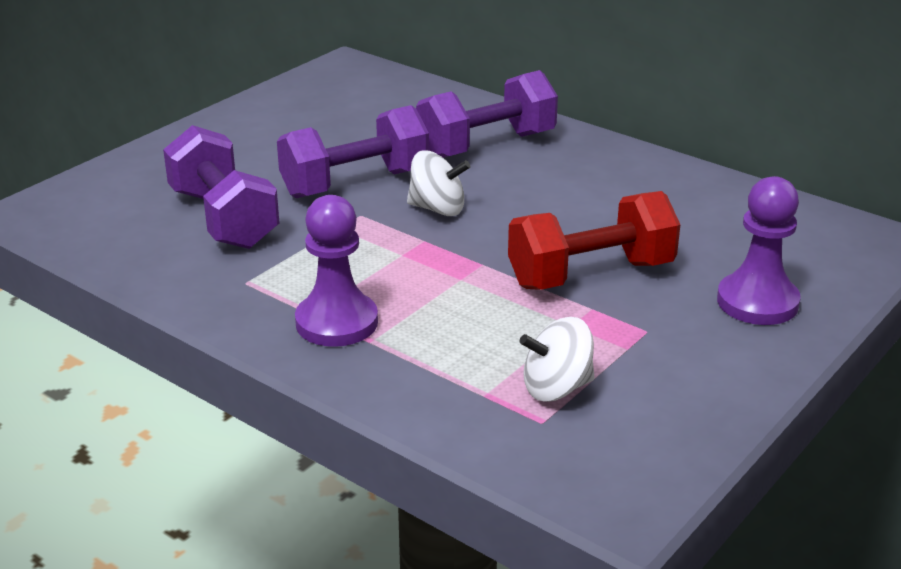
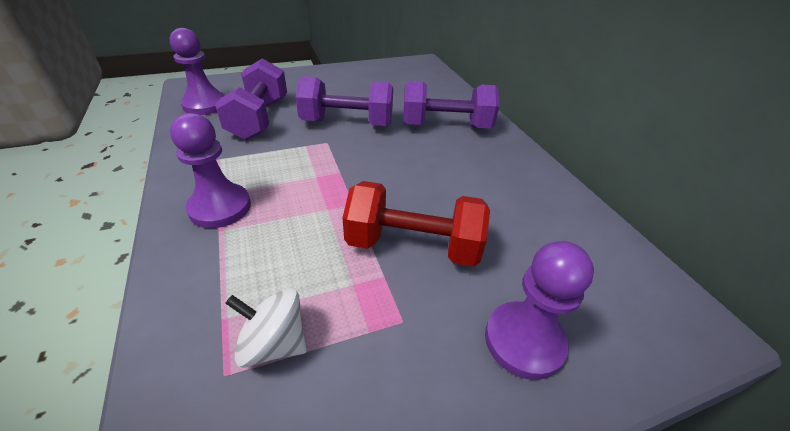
camera: 30 degrees right, 10 degrees up
(108, 229) = (205, 105): none -> purple pawn
(437, 209) = (372, 155): white spinning top -> none

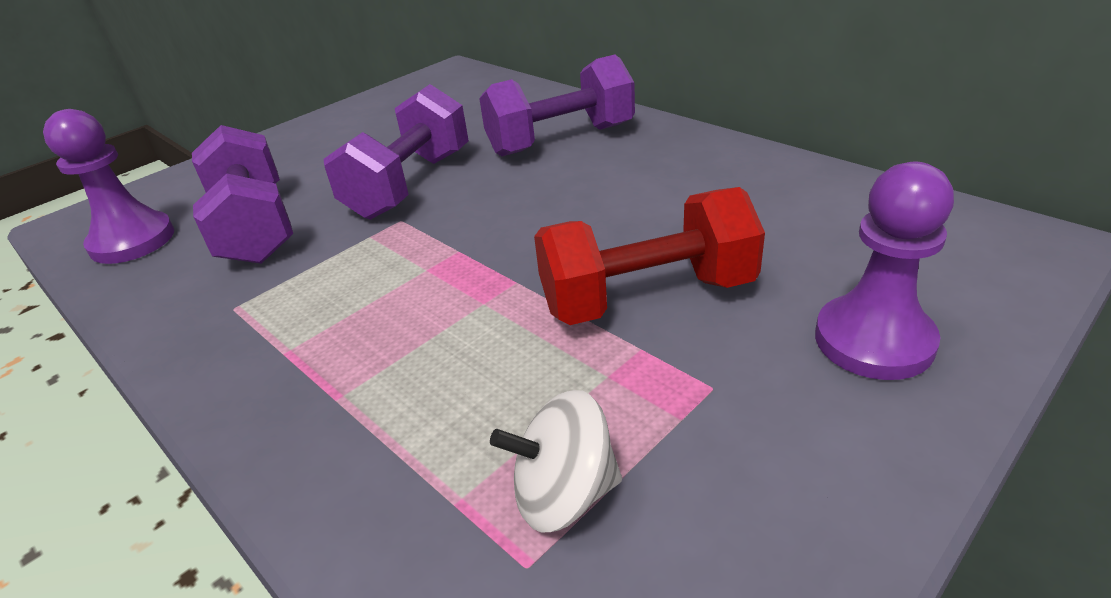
camera: 20 degrees left, 5 degrees down
(220, 207) = (307, 368): purple pawn -> none
(347, 123) = (409, 185): purple dumbbell -> purple dumbbell turned 45 degrees counterclockwise

